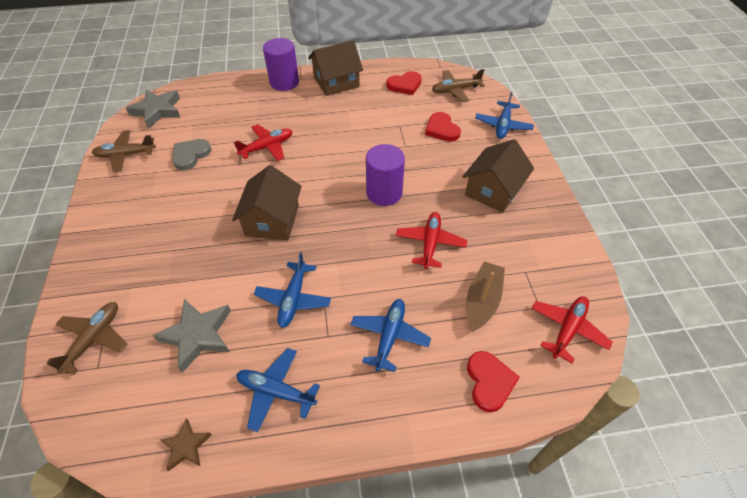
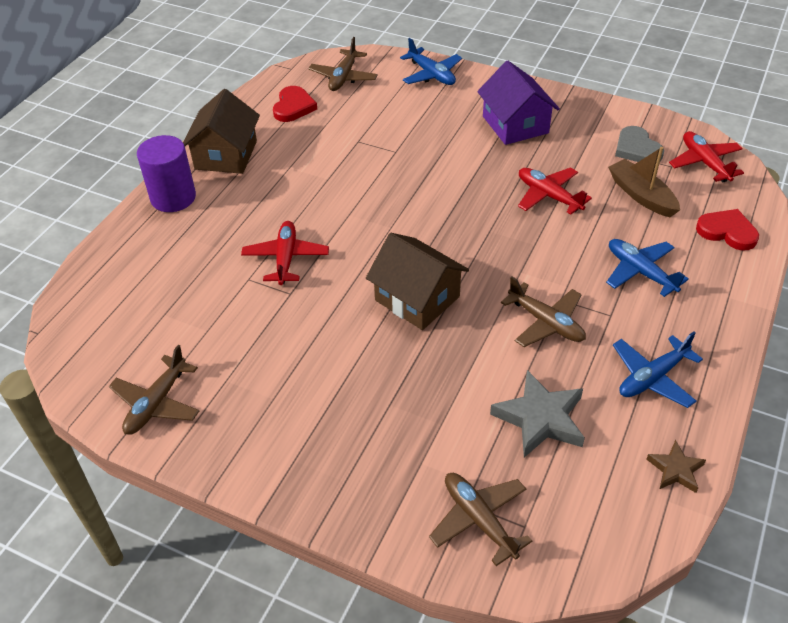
camera: 55 degrees left, 5 degrees down
(157, 111) = (90, 341): grey star -> none
(190, 155) = (228, 335): grey heart -> grey heart (637, 149)
(293, 299) = (546, 322): blue plane -> brown plane
(384, 193) = (452, 197): purple cylinder -> none
(442, 129) = (396, 115): red heart -> none
(493, 190) = (515, 125): brown house -> purple house

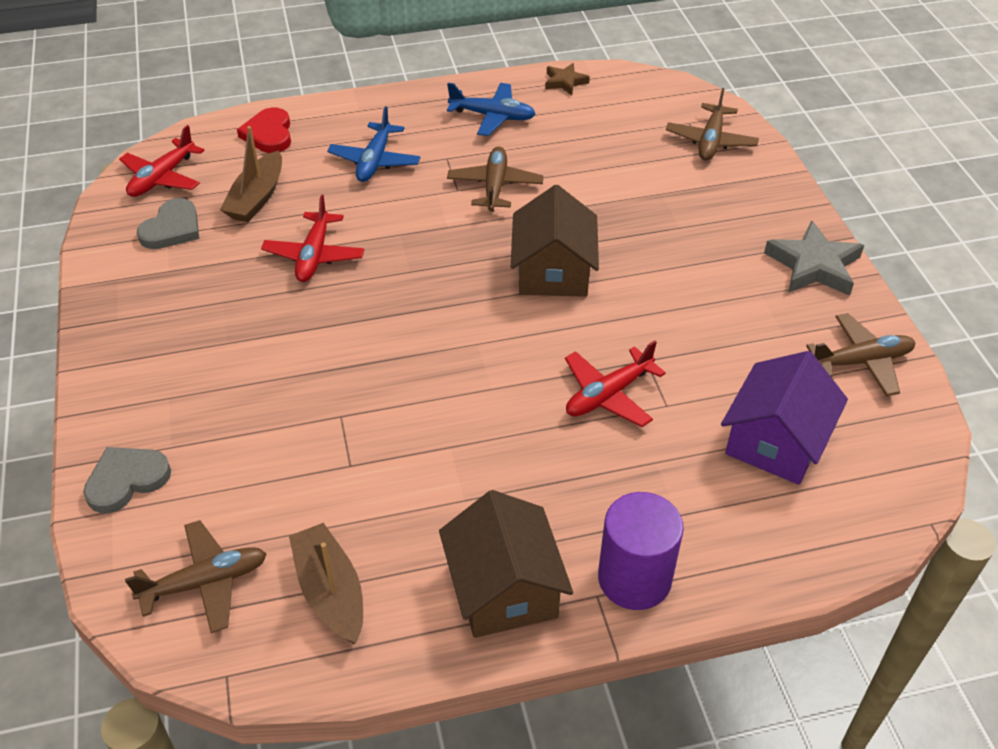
camera: 130 degrees left, 0 degrees up
(226, 155) = (504, 589): brown house -> brown house turned 75 degrees counterclockwise
(293, 107) = (330, 592): red heart -> brown boat
(431, 74) = (126, 480): blue plane -> grey heart
(515, 125) = (195, 338): purple house -> purple house (776, 441)
(540, 418) = (595, 150): grey star -> grey star (813, 265)

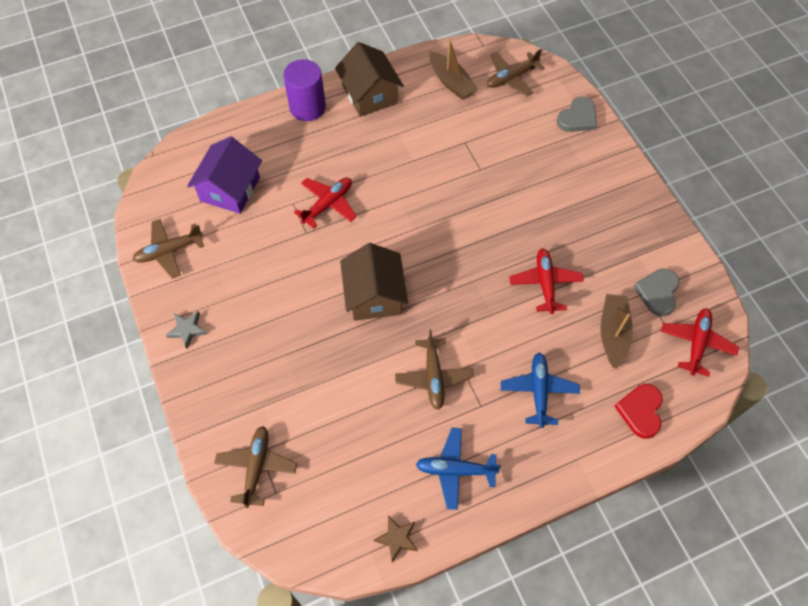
camera: 170 degrees right, 15 degrees up
(269, 134) = (640, 411): red heart -> red heart turned 150 degrees counterclockwise
(813, 265) = (187, 330): grey star -> grey star, size x0.57

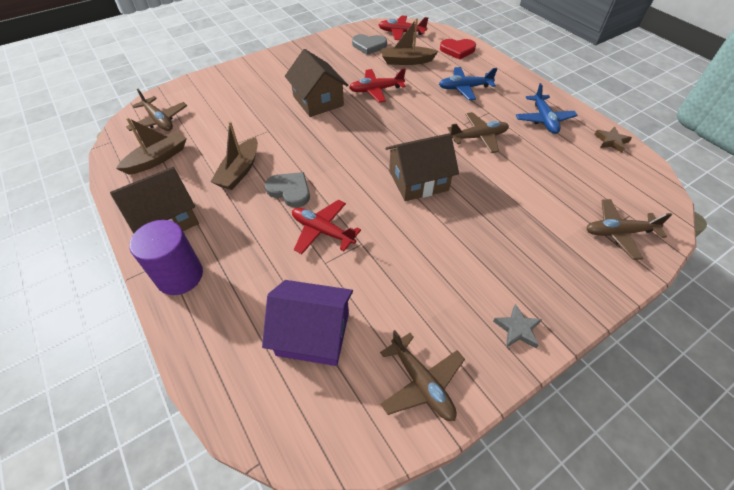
camera: 100 degrees left, 10 degrees down
(421, 144) = (239, 171): none -> brown boat
(529, 219) = (318, 101): none -> brown house
(577, 118) = (211, 83): grey heart -> grey heart (290, 191)

